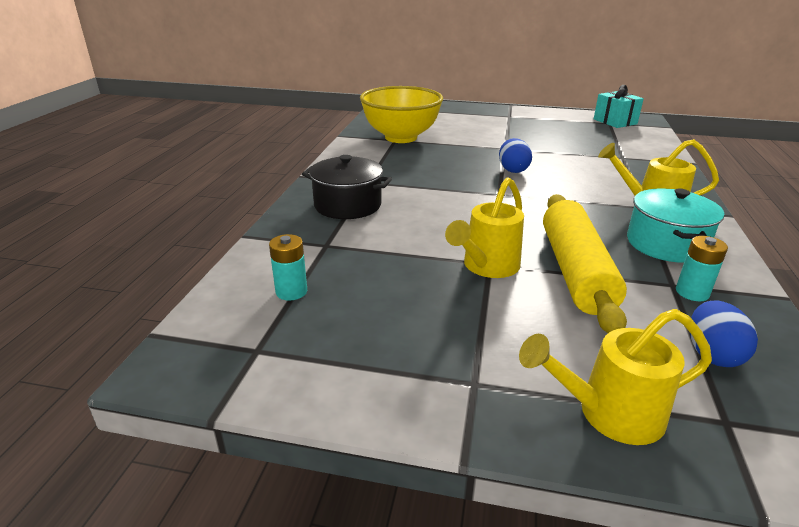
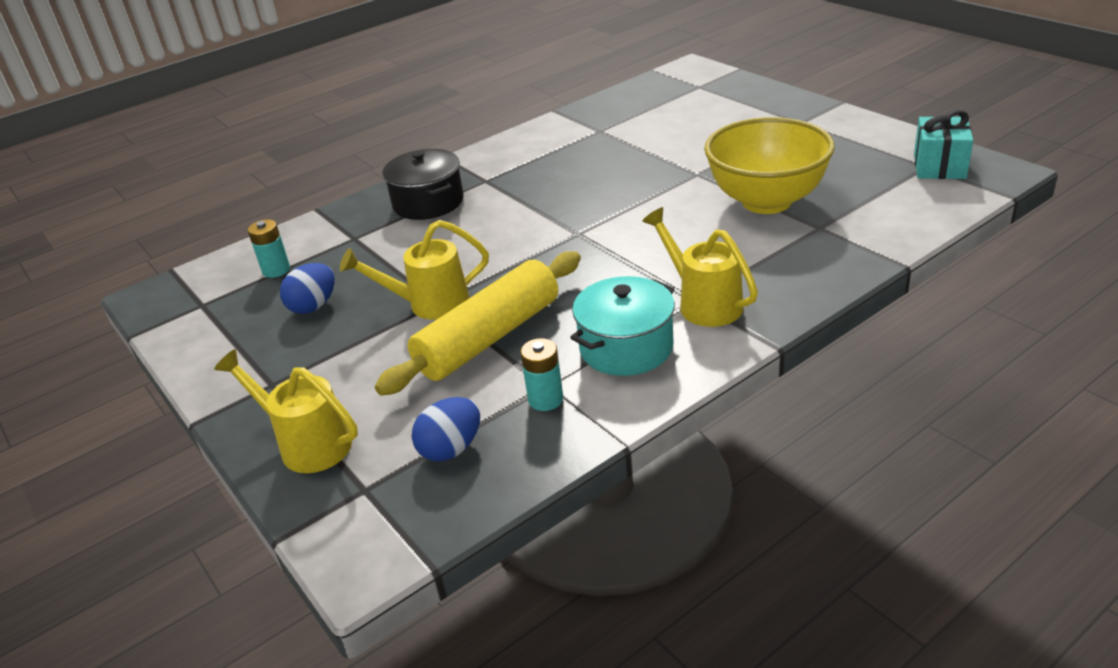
camera: 45 degrees right, 5 degrees up
(401, 137) = (610, 128): yellow bowl -> yellow bowl (766, 201)
(513, 170) = (648, 207): blue egg -> blue egg (313, 306)

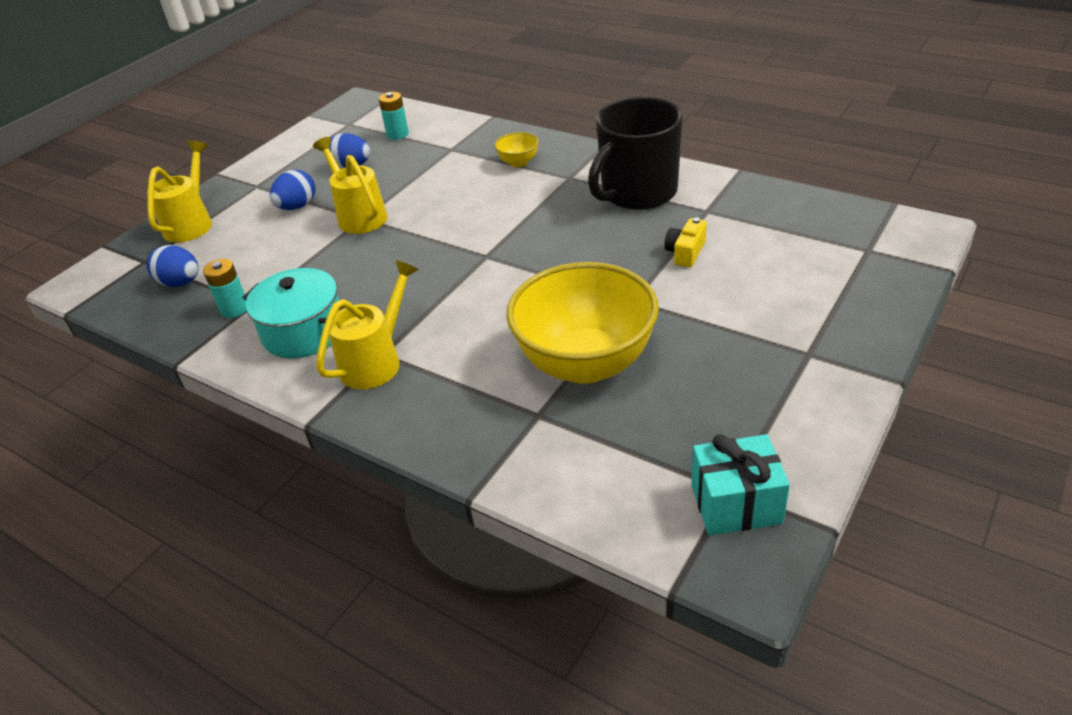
camera: 70 degrees right, 5 degrees up
(362, 349) = (297, 207): none -> blue egg
(428, 202) = (518, 163): black pot -> yellow bowl
(489, 338) = (314, 258): yellow rolling pin -> none
(543, 153) = (637, 193): none -> black mug
(649, 145) = (685, 252): none -> yellow camera

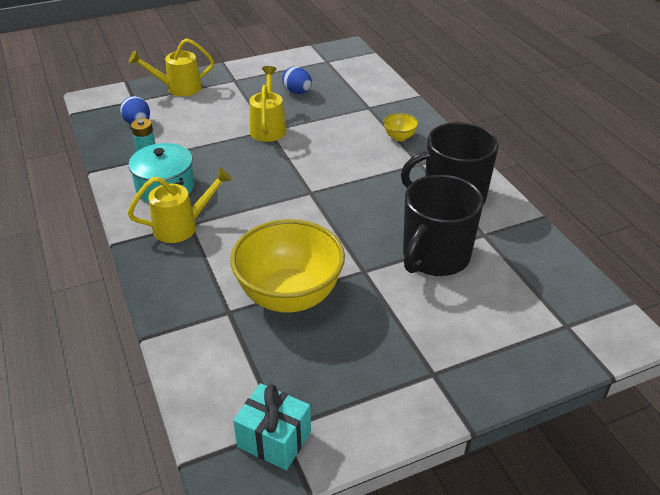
camera: 30 degrees right, 0 degrees up
(191, 223) = (179, 88): yellow watering can -> yellow watering can turned 150 degrees counterclockwise
(297, 207) = (242, 105): blue egg -> none
(397, 134) = (347, 82): turquoise battery -> none
(685, 252) = (435, 257): yellow camera -> black mug

